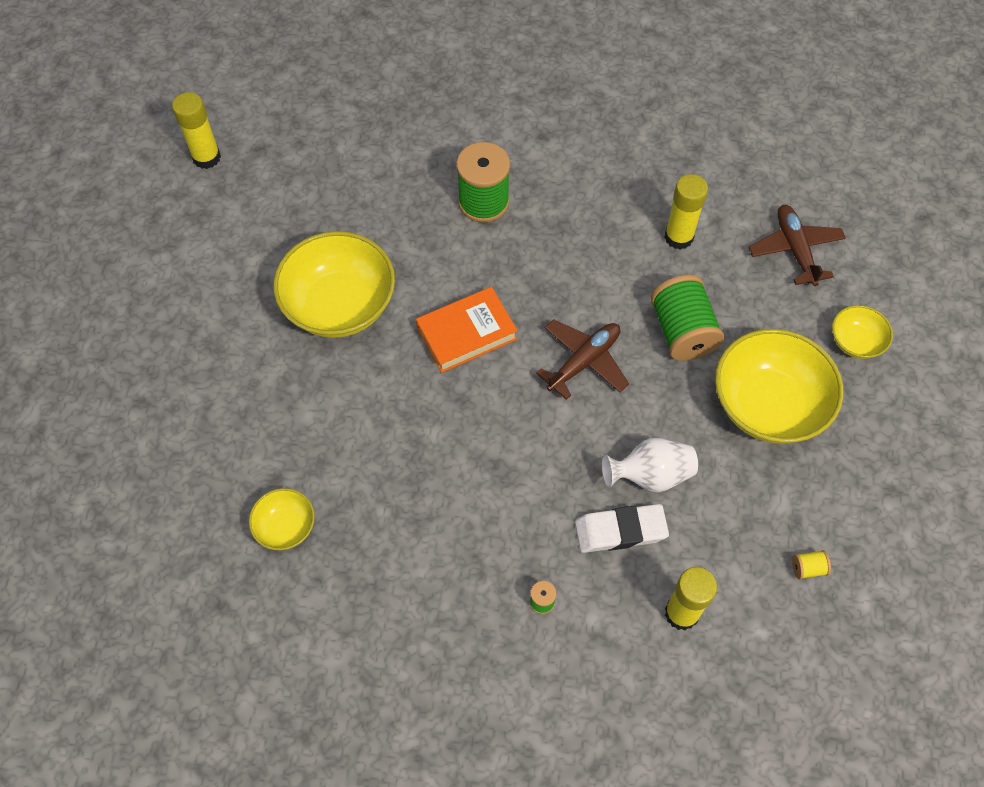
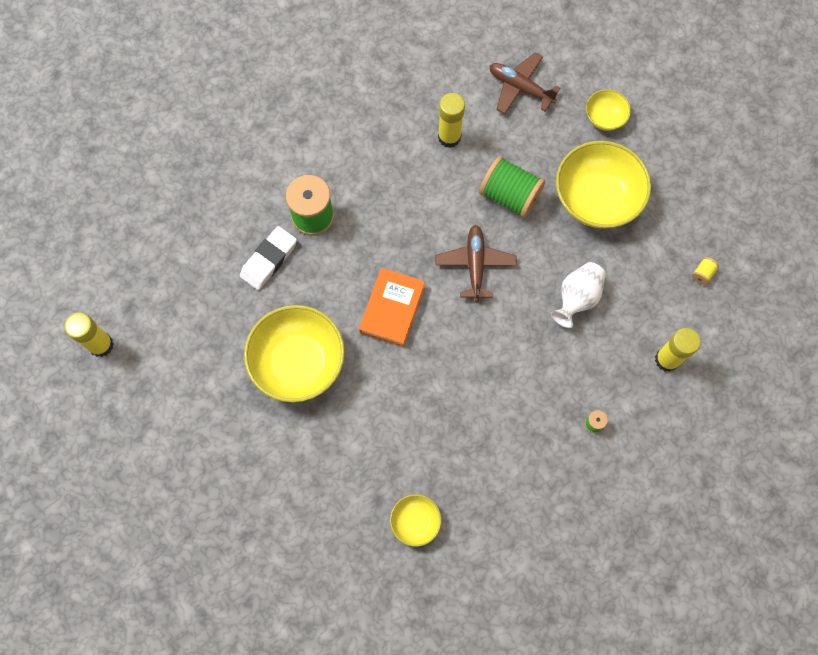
camera: 45 degrees left, 10 degrees up
(620, 530) = (593, 345): white eraser -> white eraser (269, 260)

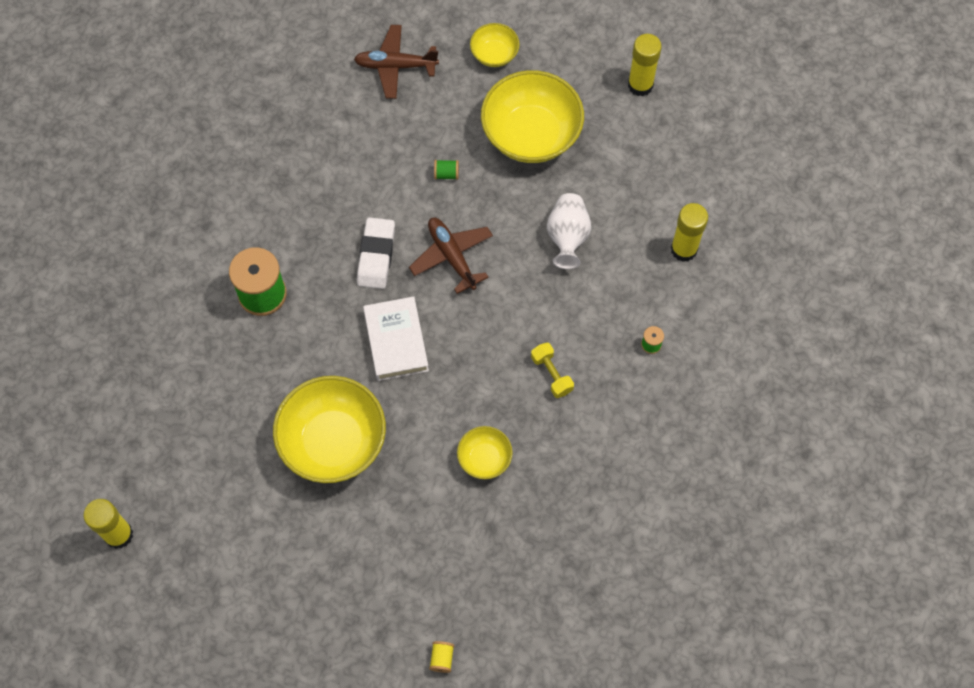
camera: 30 degrees left, 5 degrees down
(269, 260) = (243, 359): white eraser -> white eraser (376, 255)
(392, 309) = (396, 341): orange book -> white book
(415, 521) = (538, 527): yellow bowl -> yellow bowl (484, 458)
(449, 137) = (354, 148): yellow glue stick -> yellow glue stick (640, 85)
(498, 403) = (551, 374): none -> yellow dumbbell
(509, 195) = (446, 174): green spool -> green spool, size x0.41
(702, 274) = (670, 153): yellow spool -> yellow spool (442, 658)

